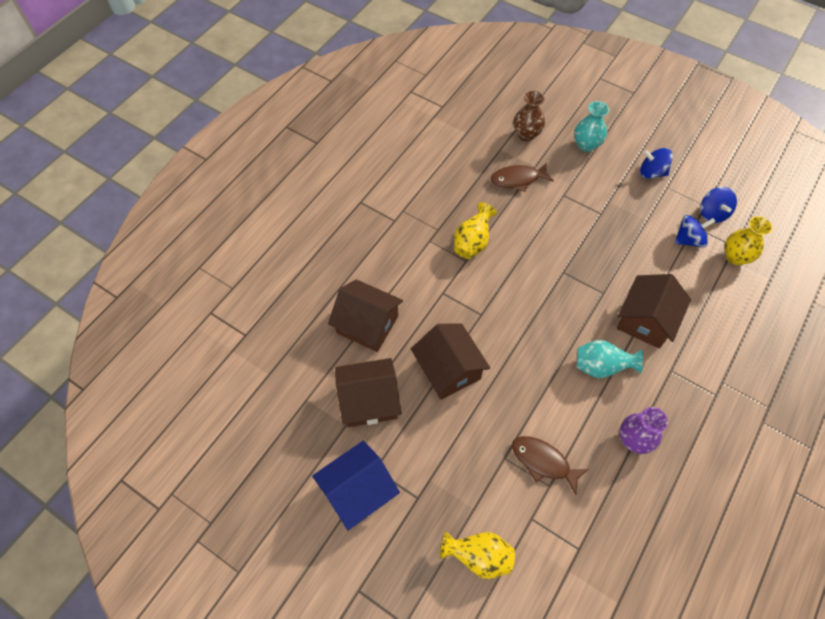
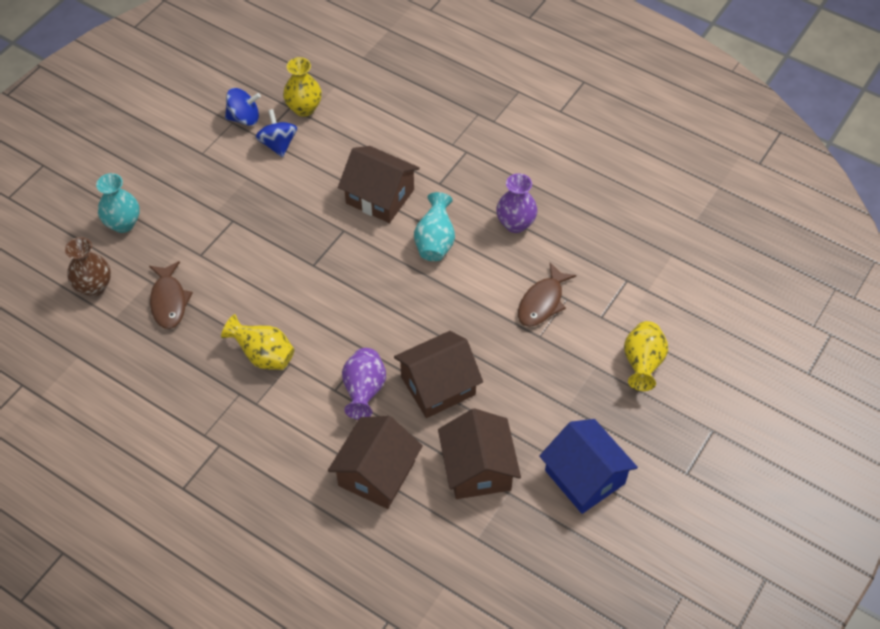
camera: 90 degrees left, 5 degrees down
(442, 313) = (364, 391): none -> purple vase
(651, 172) = (177, 164): blue spinning top -> none

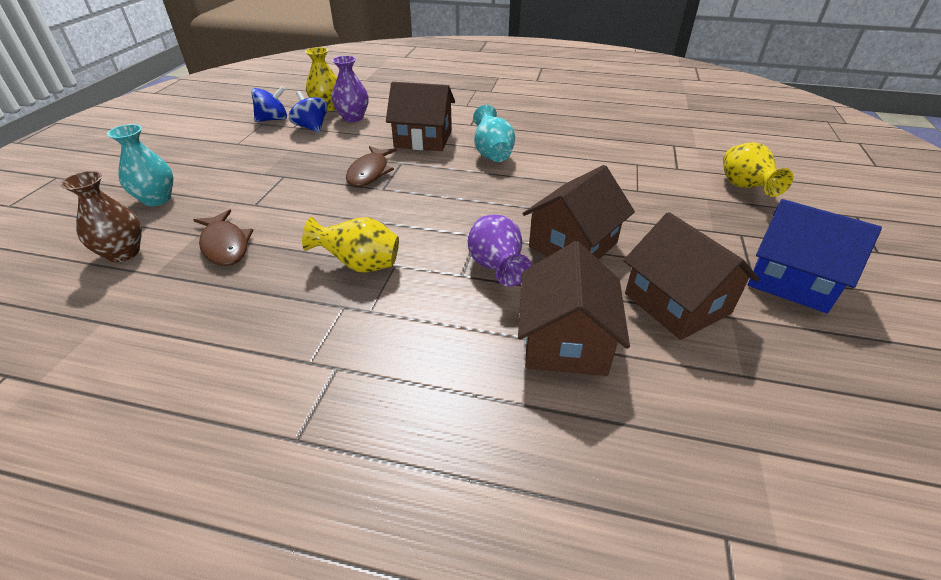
camera: 20 degrees left, 15 degrees down
(515, 224) = (553, 133): purple vase -> purple vase (353, 118)
(542, 302) = (619, 170): brown fish -> brown fish (370, 172)

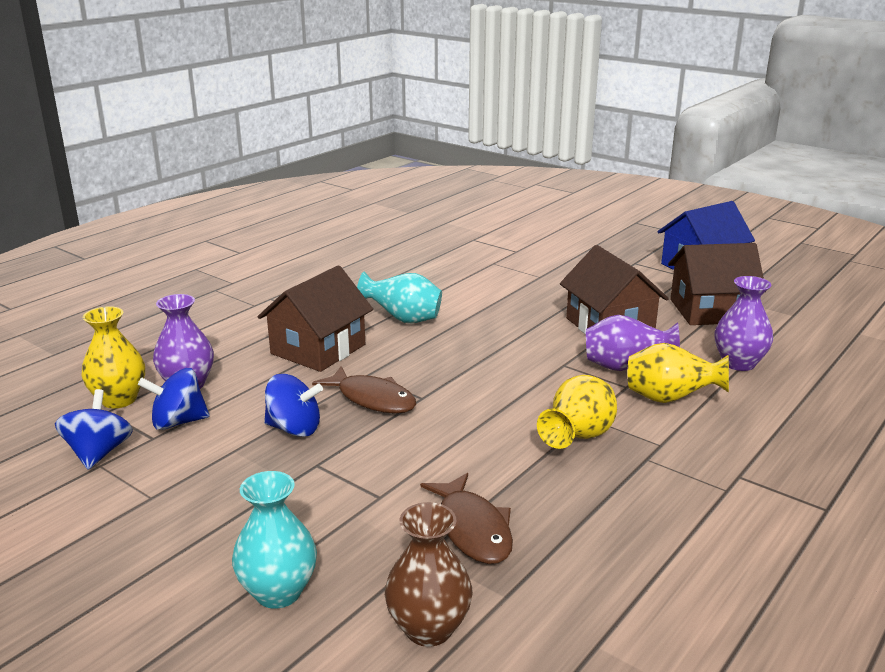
camera: 65 degrees left, 15 degrees down
(225, 245) = (473, 529): brown fish -> brown fish turned 75 degrees clockwise
(320, 159) = (294, 429): none -> blue spinning top
(565, 341) = (738, 363): brown house -> purple vase
(744, 188) = (570, 240): yellow vase -> yellow vase (669, 399)

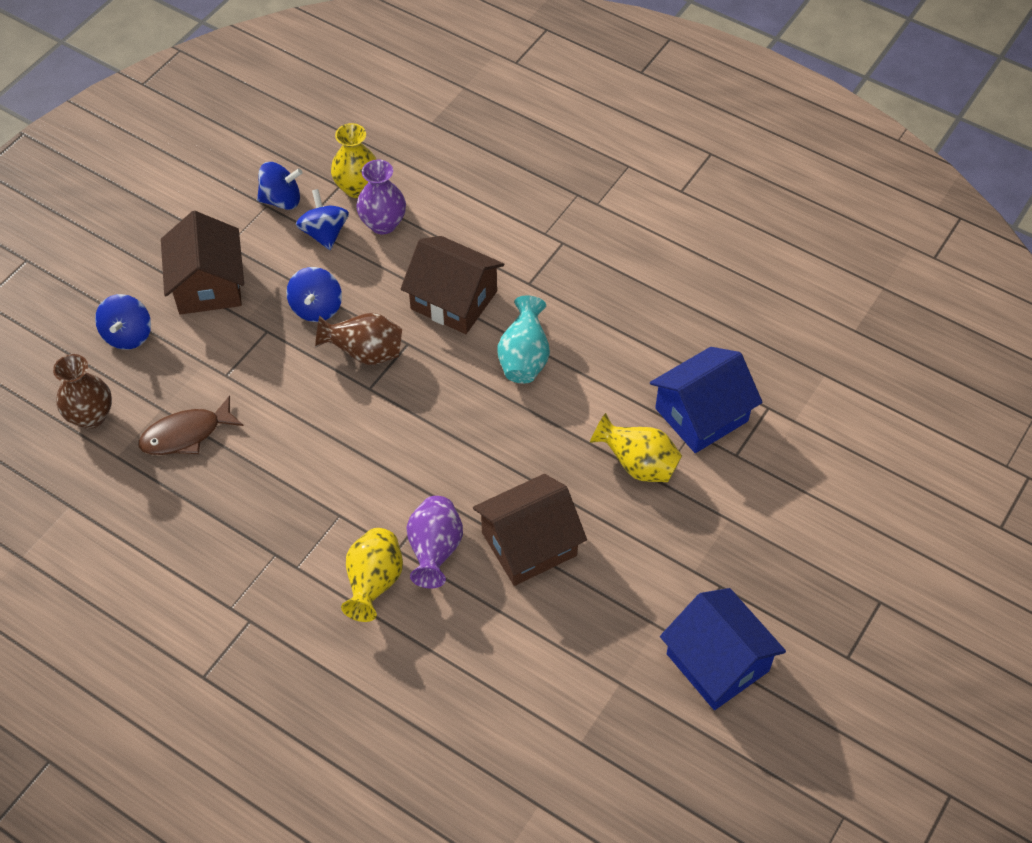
camera: 85 degrees right, 30 degrees up
(278, 592) = (128, 335): turquoise vase -> blue spinning top
(372, 399) = (365, 353): brown fish -> brown vase
(477, 259) = (701, 415): none -> blue house
(578, 437) = (306, 505): yellow vase -> yellow vase (638, 464)
(710, 311) = (580, 651): brown house -> brown house (208, 285)
(738, 363) = (451, 658): purple vase -> none

